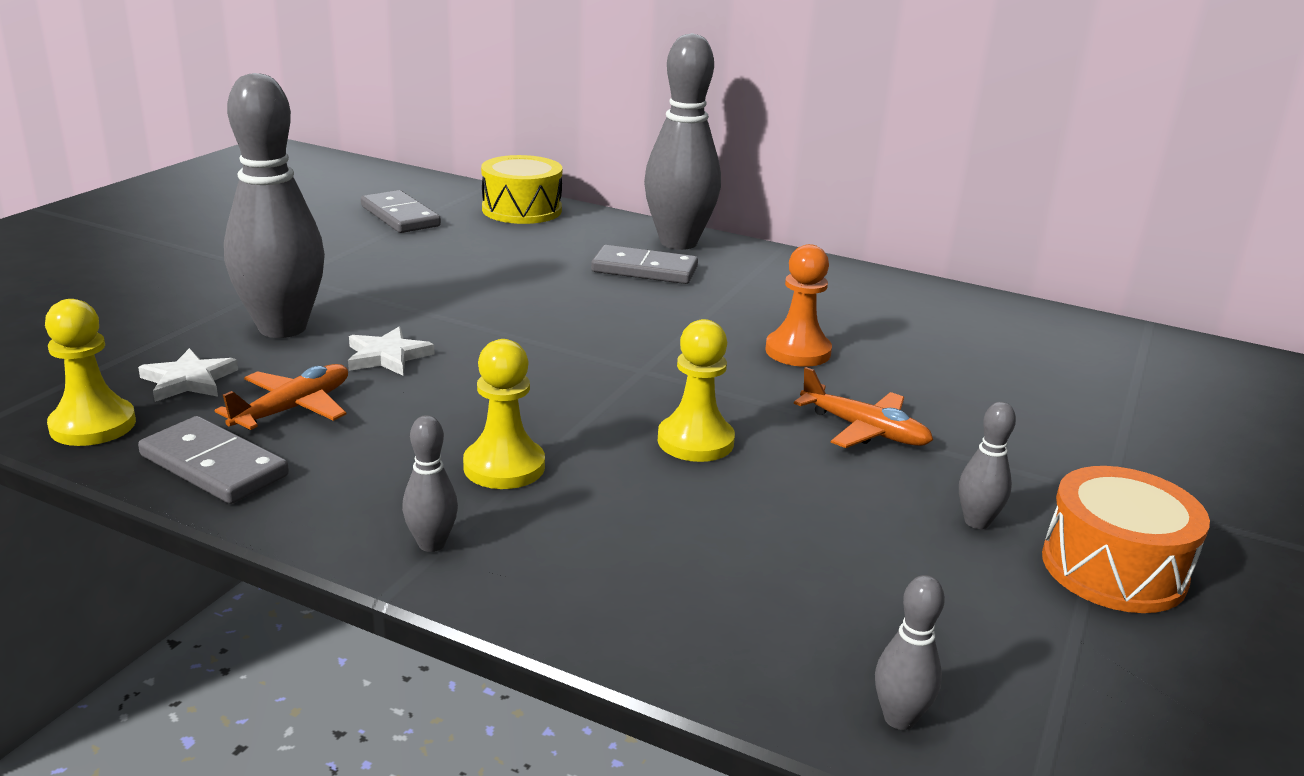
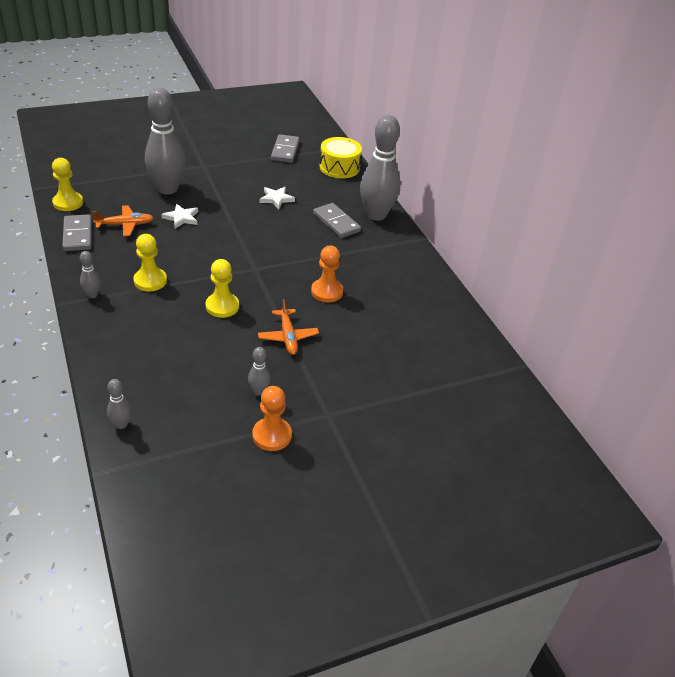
camera: 40 degrees right, 15 degrees up
(188, 380) = (113, 198): white star -> white star (276, 199)
(1113, 568) = (272, 435): orange drum -> orange pawn

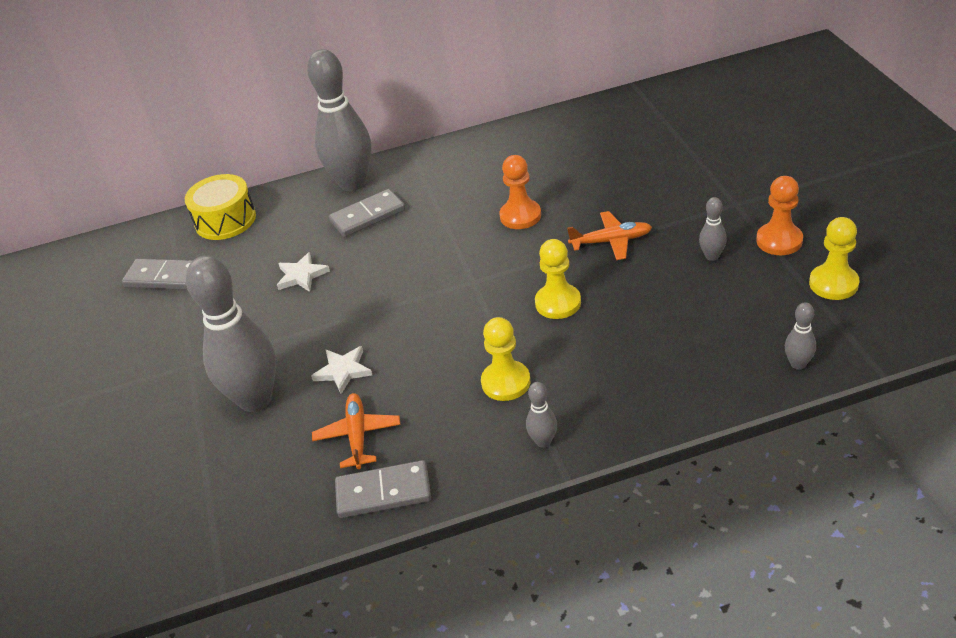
camera: 75 degrees left, 0 degrees up
(68, 203) = (281, 527): yellow pawn -> yellow pawn (833, 284)

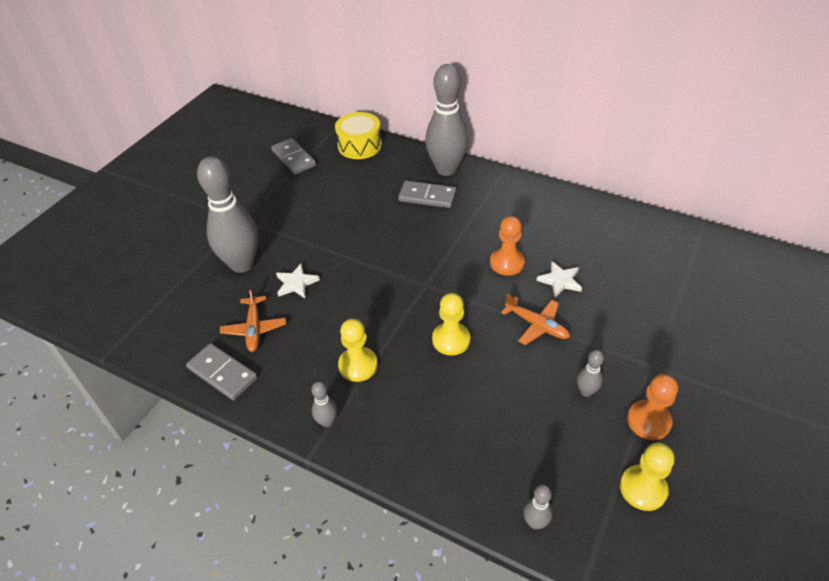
camera: 40 degrees right, 5 degrees up
(301, 275) = (350, 208): white star -> white star (560, 281)
(358, 436) = (254, 328): orange plane -> orange plane turned 135 degrees clockwise

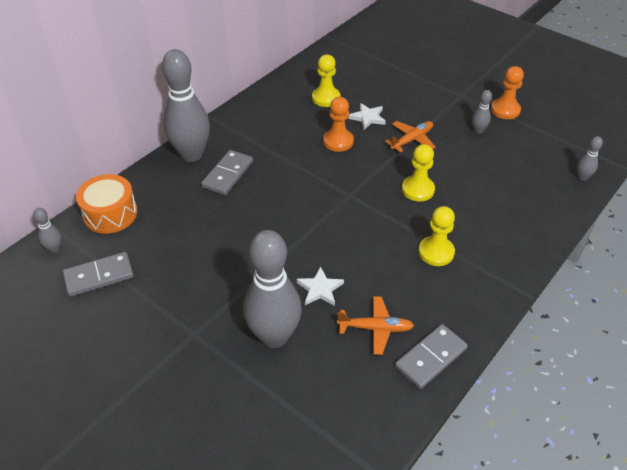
camera: 80 degrees left, 0 degrees up
(327, 422) = (495, 279): grey bowling pin -> grey bowling pin (55, 249)
(359, 145) = (110, 214): yellow drum -> orange drum
(643, 488) = (556, 126): yellow pawn -> yellow pawn (326, 98)

